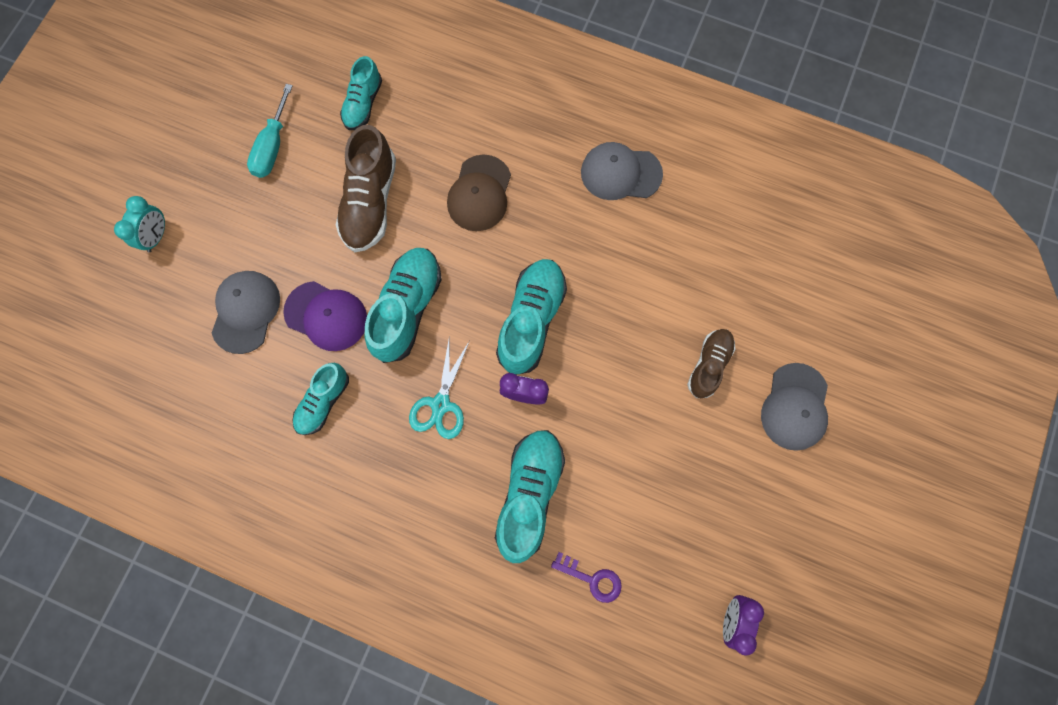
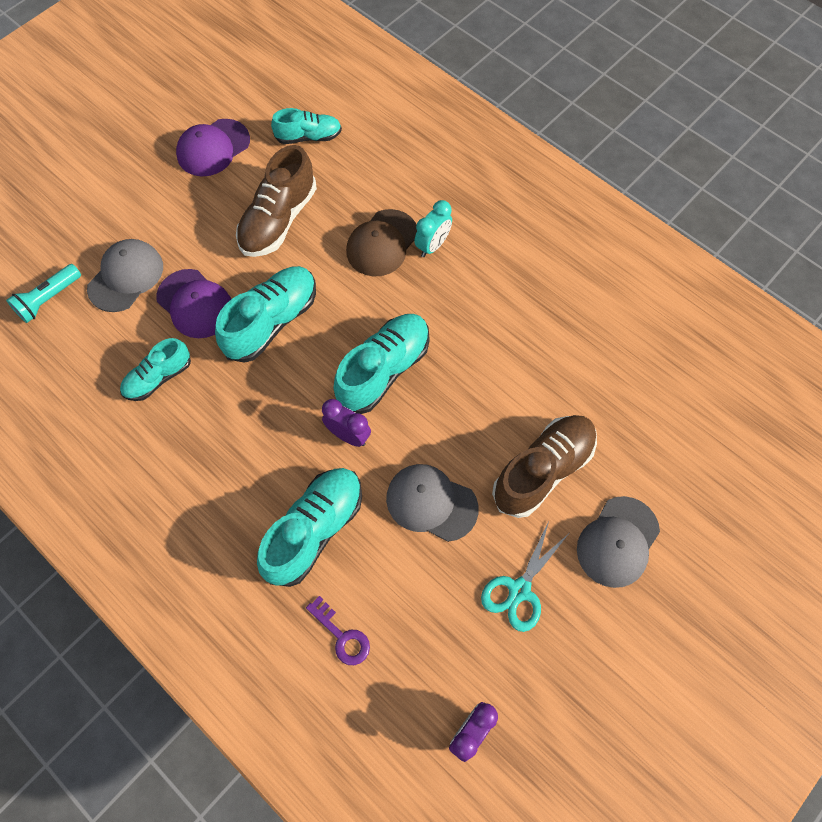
camera: 20 degrees right, 10 degrees down
(157, 236) = (79, 190): turquoise clock -> turquoise clock (432, 246)
(179, 361) = (49, 299): none -> turquoise flashlight
(272, 147) = (213, 148): turquoise screwdriver -> purple cap
(363, 104) = (309, 137): turquoise shoe -> turquoise shoe turned 135 degrees counterclockwise
(440, 404) = (265, 417): turquoise scissors -> turquoise scissors (519, 590)
(620, 173) = (524, 267): grey cap -> grey cap (431, 503)
(709, 365) = (543, 470): brown shoe -> brown shoe, size x1.62

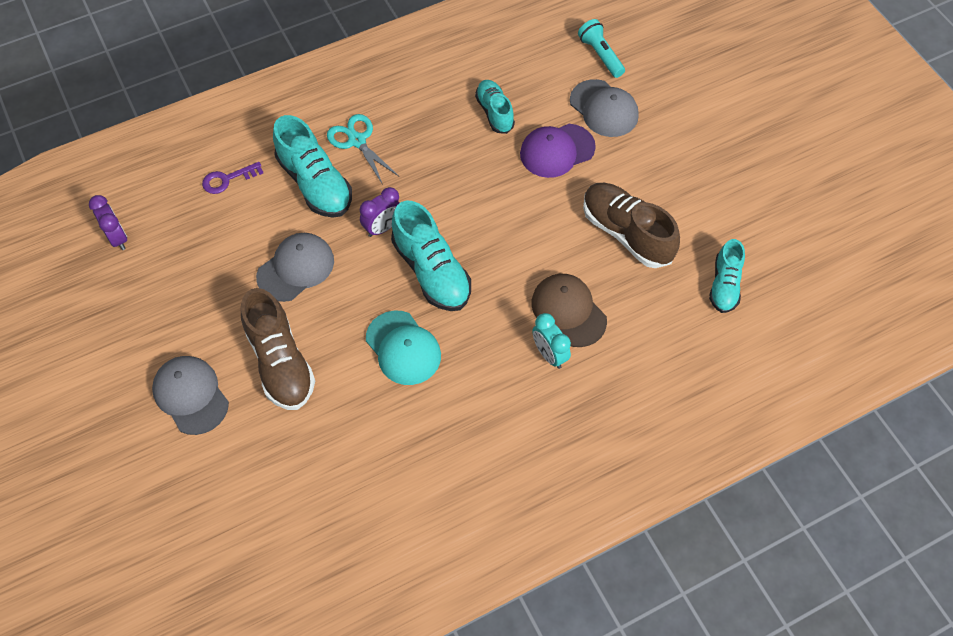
camera: 110 degrees right, 5 degrees down
(213, 148) = (733, 201): purple cap -> none
(272, 322) = (516, 201): turquoise shoe -> none
(478, 365) = (403, 348): none -> turquoise cap
(519, 590) = (194, 306): turquoise scissors -> turquoise scissors (357, 141)

